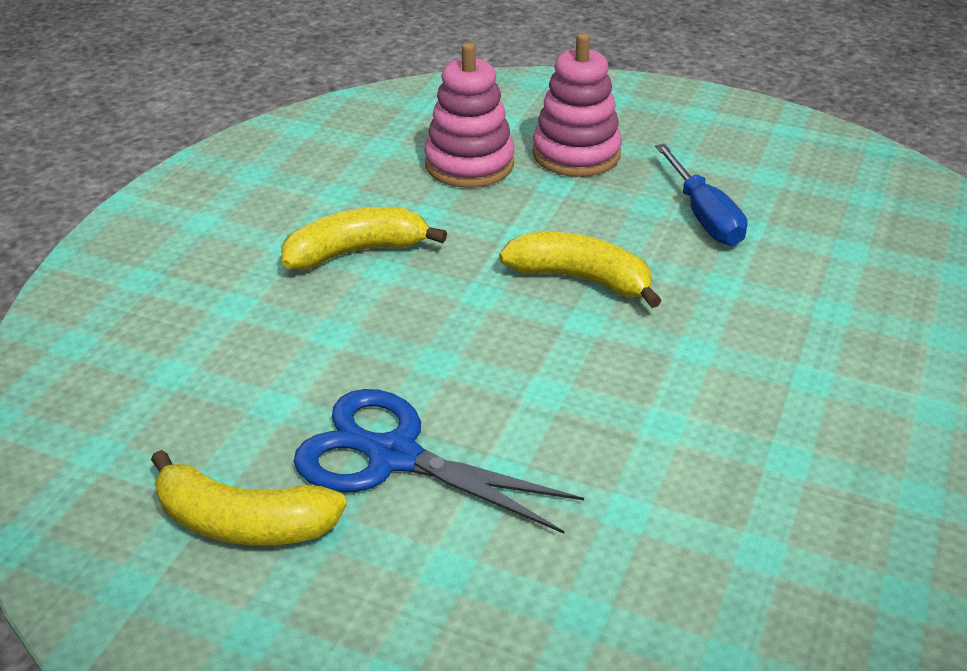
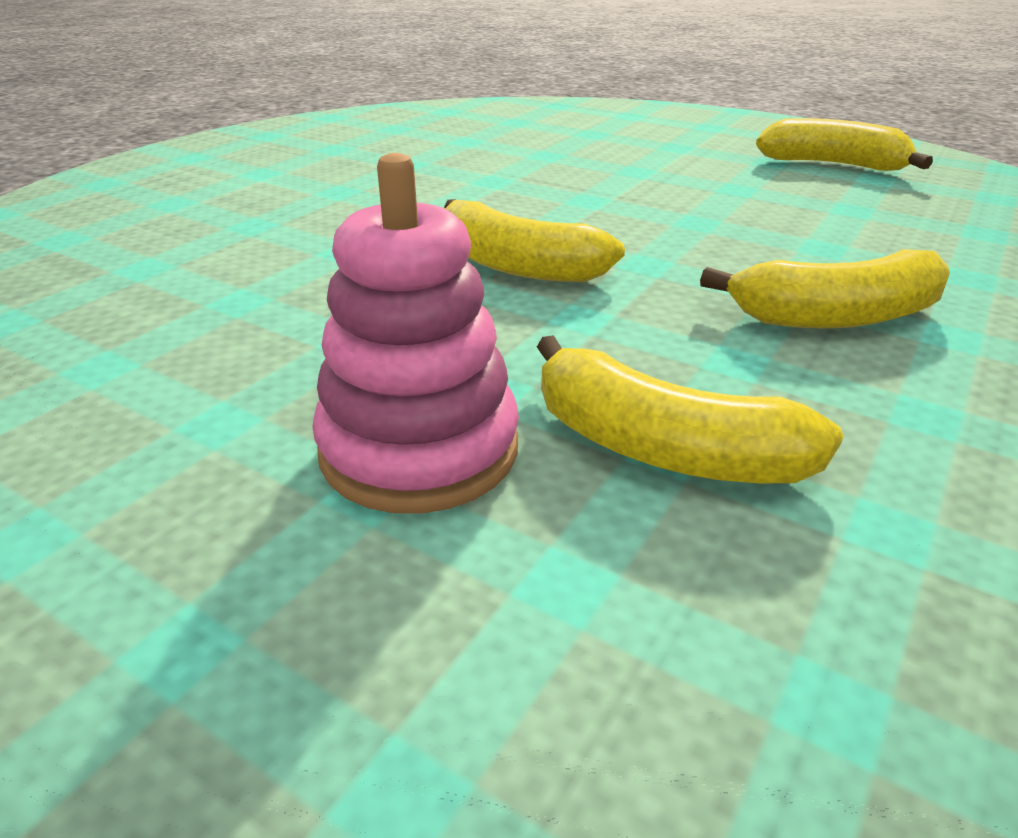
camera: 170 degrees left, 5 degrees down
(393, 456) = (726, 180): blue scissors -> none
(469, 164) = (662, 448): pink stacking toy -> yellow banana
(704, 216) = (285, 317): blue screwdriver -> none

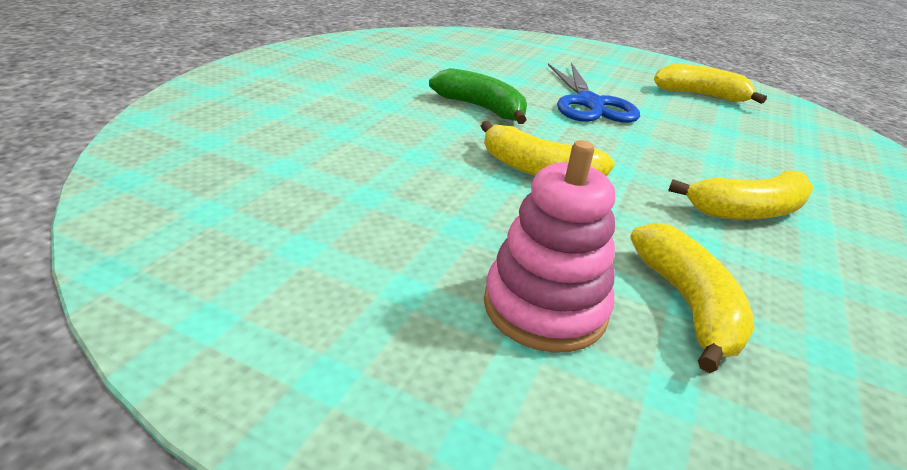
camera: 10 degrees left, 0 degrees up
(473, 191) = (481, 108): none -> green banana
(645, 180) = (589, 103): none -> blue scissors
(662, 448) = (687, 304): yellow banana -> yellow banana turned 120 degrees counterclockwise

